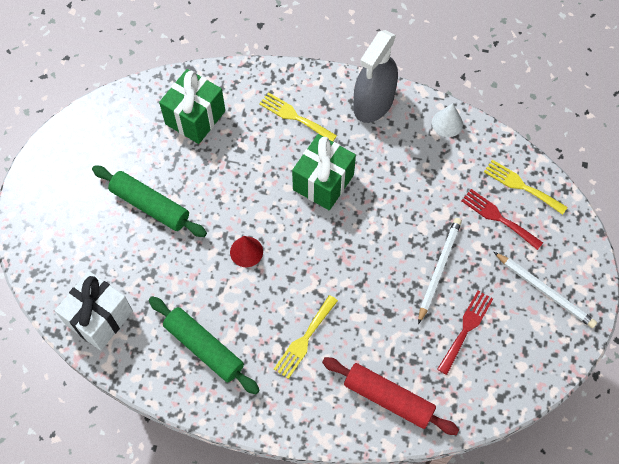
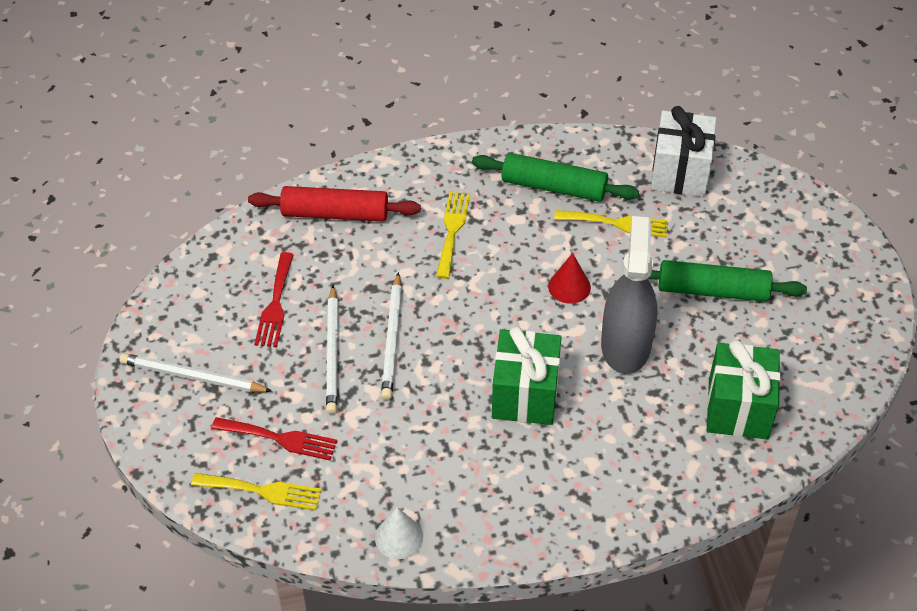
camera: 155 degrees right, 15 degrees down
(294, 116) = (611, 461): yellow fork -> yellow fork (616, 223)
(373, 102) = (516, 525): grey spray bottle -> grey spray bottle (625, 345)
(392, 262) = (392, 339): none -> white pencil

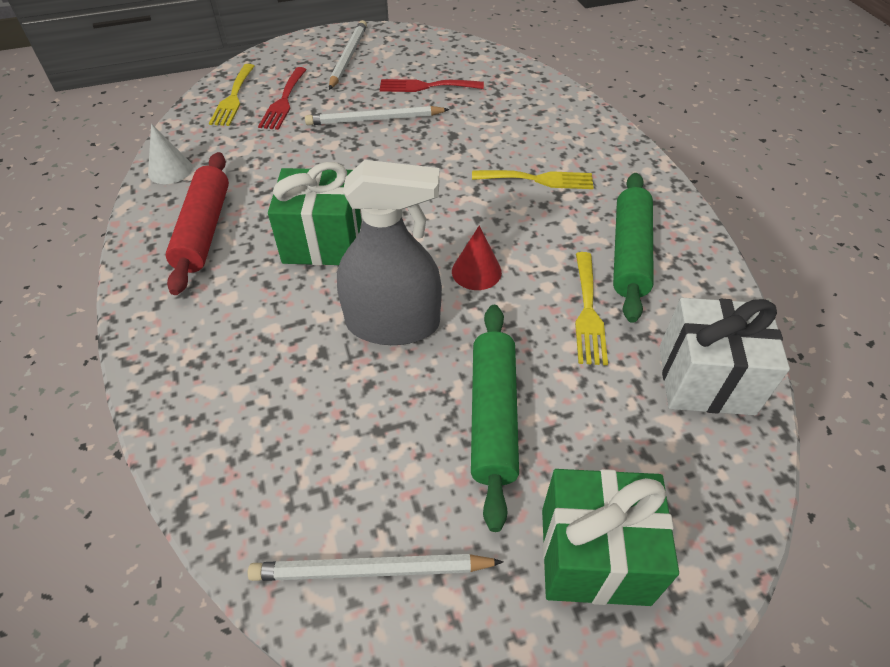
camera: 85 degrees right, 0 degrees up
(335, 214) = (539, 107): red rolling pin -> red rolling pin (204, 230)
(392, 339) = (392, 151): white pencil -> white pencil (371, 570)
(738, 408) = (291, 442): green gift -> green gift (594, 555)

